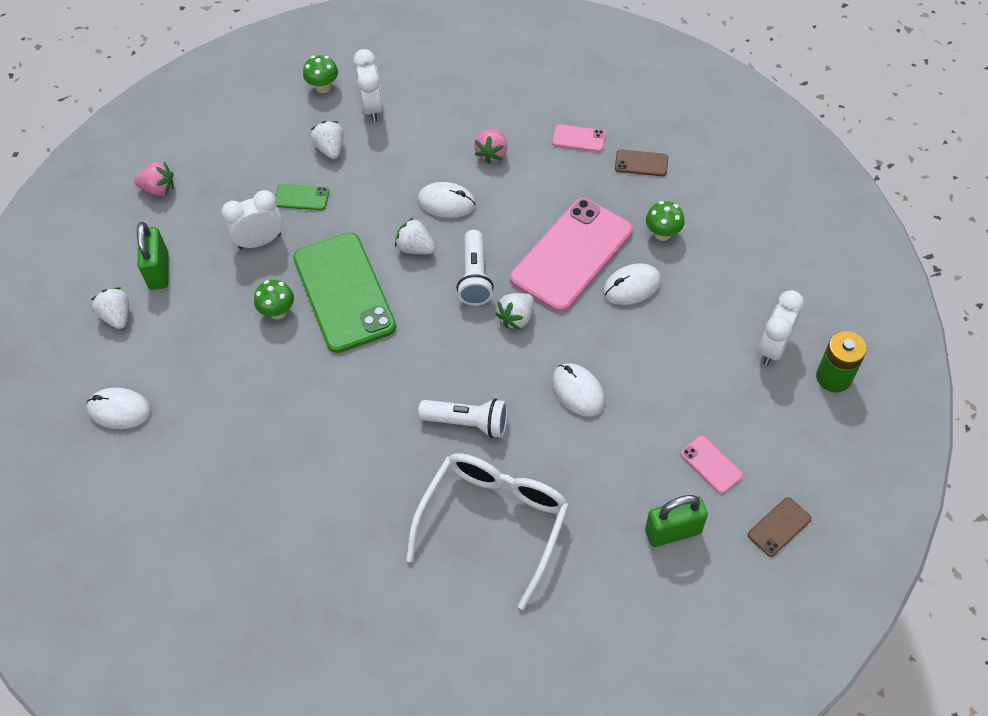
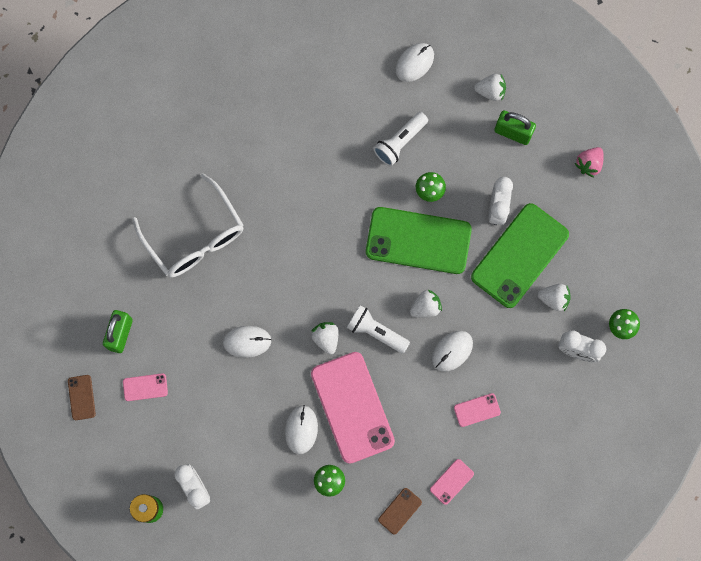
camera: 120 degrees right, 20 degrees up
(301, 197) = (519, 255): green phone -> green phone, size x2.37
(467, 422) = (270, 261): white flashlight -> white flashlight (400, 142)
(492, 153) = (477, 410): pink strawberry -> pink phone

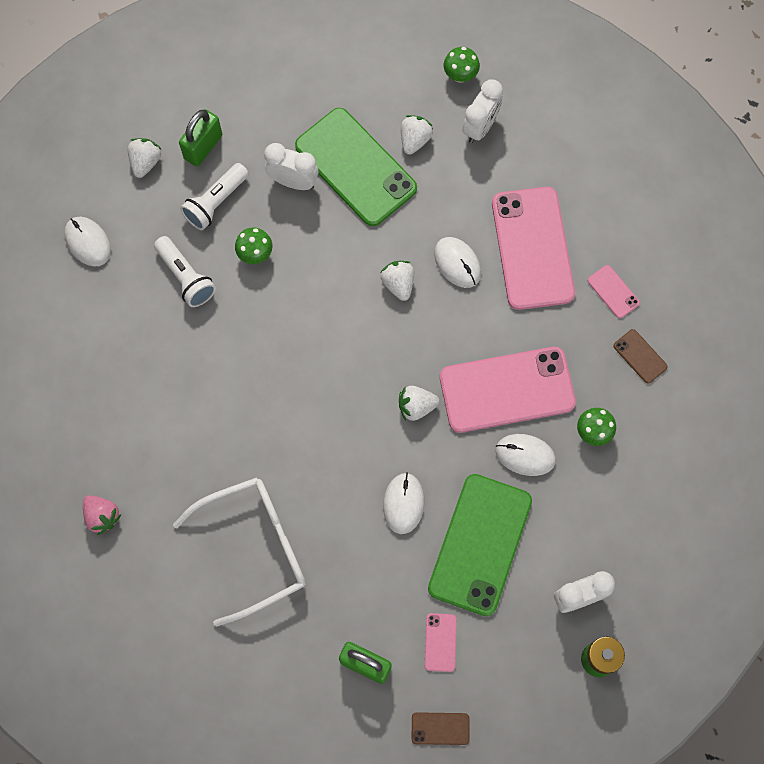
camera: 80 degrees left, 5 degrees down
(376, 332) = (418, 346): white flashlight -> white flashlight (216, 202)
(418, 240) = (314, 277): green phone -> green phone (480, 544)
(477, 410) = (532, 248): pink phone -> pink phone, size x2.37
(589, 164) = (260, 71): pink strawberry -> pink strawberry (102, 516)

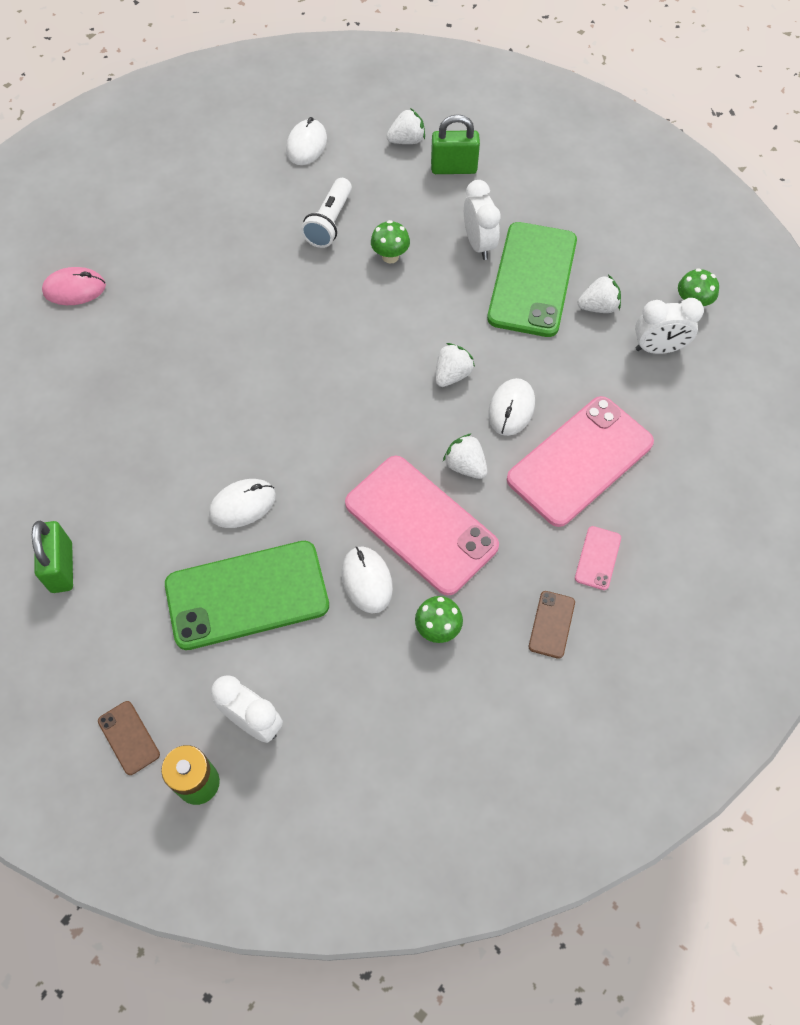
camera: 55 degrees right, 10 degrees down
(102, 516) = (74, 289): pink strawberry -> pink mouse
(216, 202) = (413, 204): white flashlight -> none
(254, 548) = (118, 412): white glasses -> none
(416, 406) = (345, 459): white strawberry -> white strawberry (465, 466)
(440, 642) = (124, 619): pink phone -> none
(440, 728) = (35, 672): brown phone -> brown phone (129, 737)

